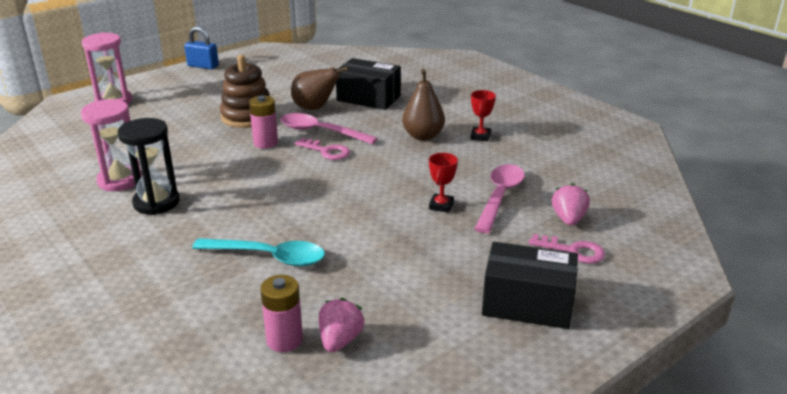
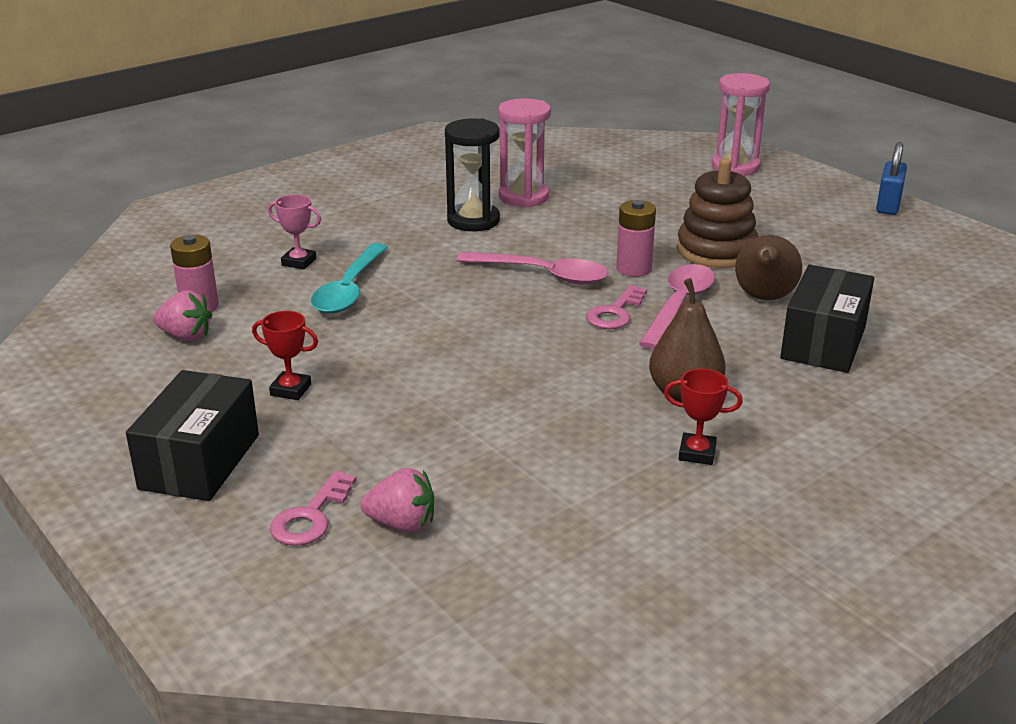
camera: 90 degrees right, 0 degrees up
(206, 289) = (299, 262): none -> pink trophy
(441, 206) = (454, 404): red trophy -> red trophy (290, 390)
(500, 197) = (478, 459): pink spoon -> pink spoon (543, 274)

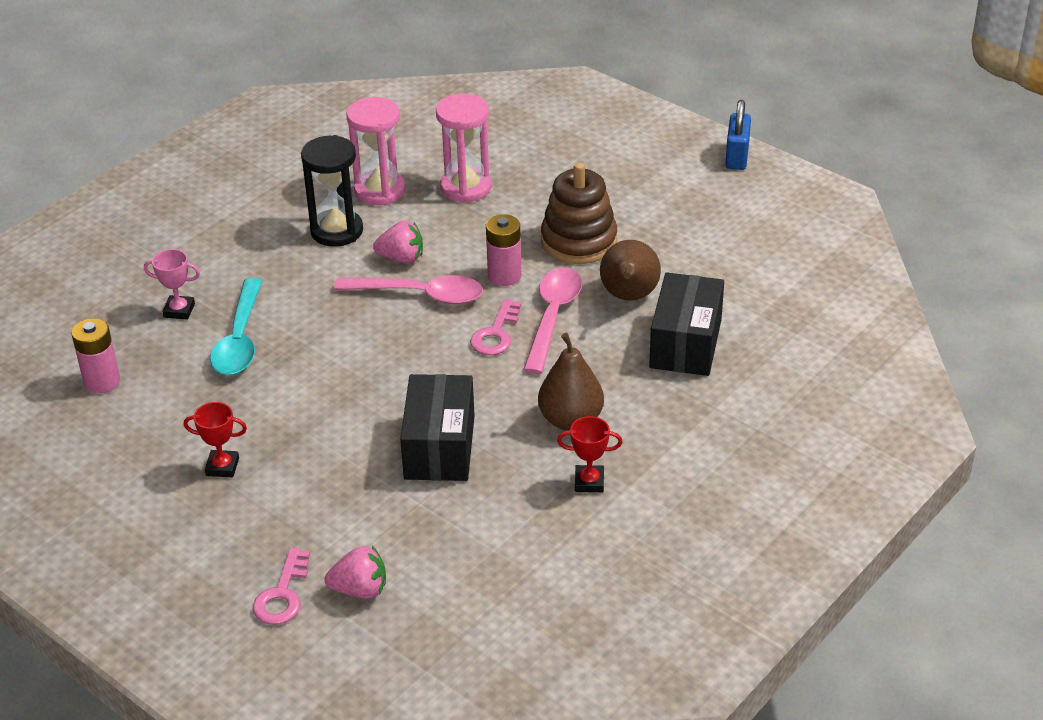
camera: 10 degrees left, 10 degrees up
(186, 336) = (102, 419): pink strawberry -> pink strawberry (401, 258)
(200, 461) = (169, 555): black box -> black box (440, 447)
(735, 167) = (585, 119): pink hourglass -> pink hourglass (466, 187)

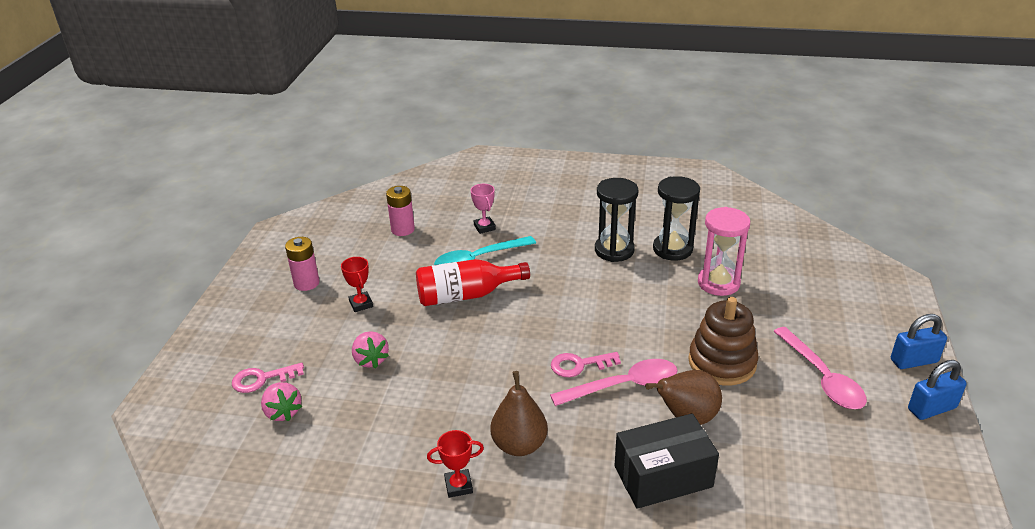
camera: 60 degrees right, 5 degrees down
(298, 373) = (466, 295): none -> red bottle
(379, 190) = (672, 249): pink hourglass -> black hourglass
(401, 258) = (615, 288): pink strawberry -> pink strawberry (371, 360)
(420, 295) = (586, 312): pink spoon -> pink spoon (822, 377)
(440, 447) = (442, 389): black box -> none
(504, 275) = (645, 342): pink battery -> pink battery (306, 283)
(589, 482) = (458, 486): red trophy -> red trophy turned 75 degrees counterclockwise
(677, 134) = (914, 361): none -> blue padlock

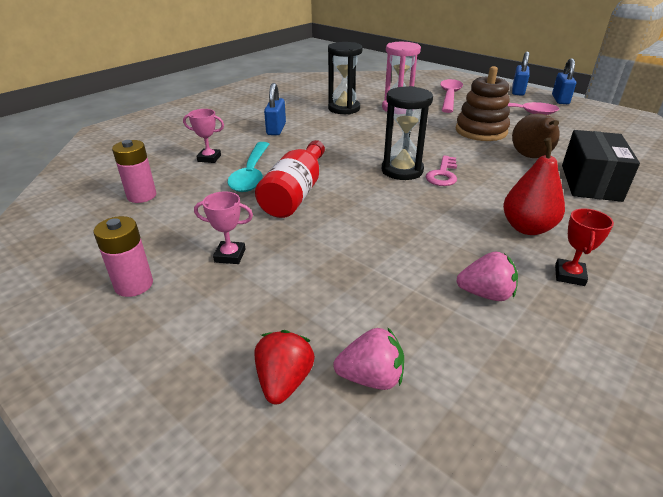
camera: 60 degrees left, 0 degrees up
(262, 379) = (284, 381): pink key -> red strawberry
(361, 304) = (230, 255): red trophy -> pink trophy
(371, 360) = (335, 276): pink strawberry -> pink strawberry (485, 294)
(519, 445) = (527, 228): brown pear -> red pear
(575, 232) = (276, 129): none -> blue padlock
(614, 250) = (318, 124): black hourglass -> black hourglass (402, 170)
(623, 386) = (481, 166): pink spoon -> pink spoon (449, 96)

